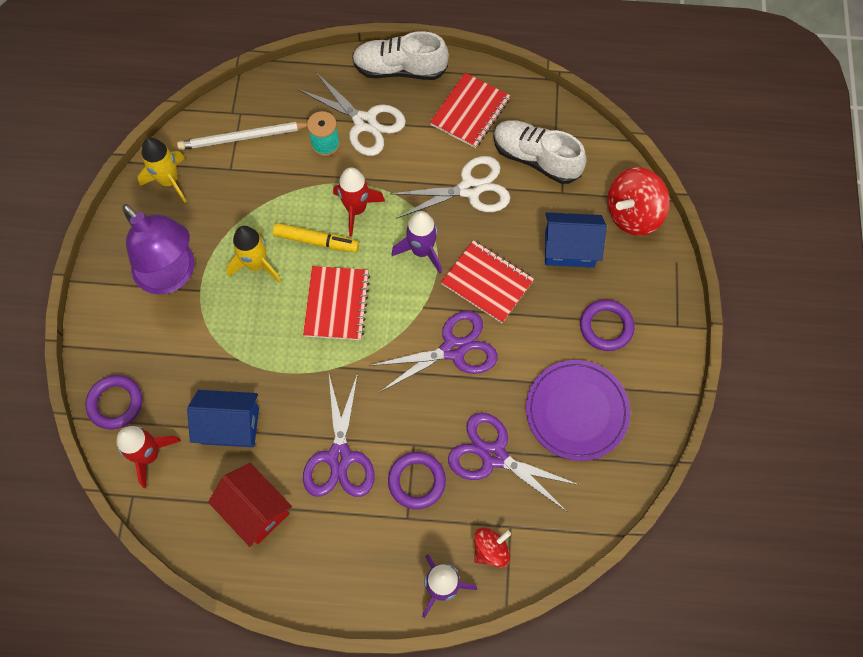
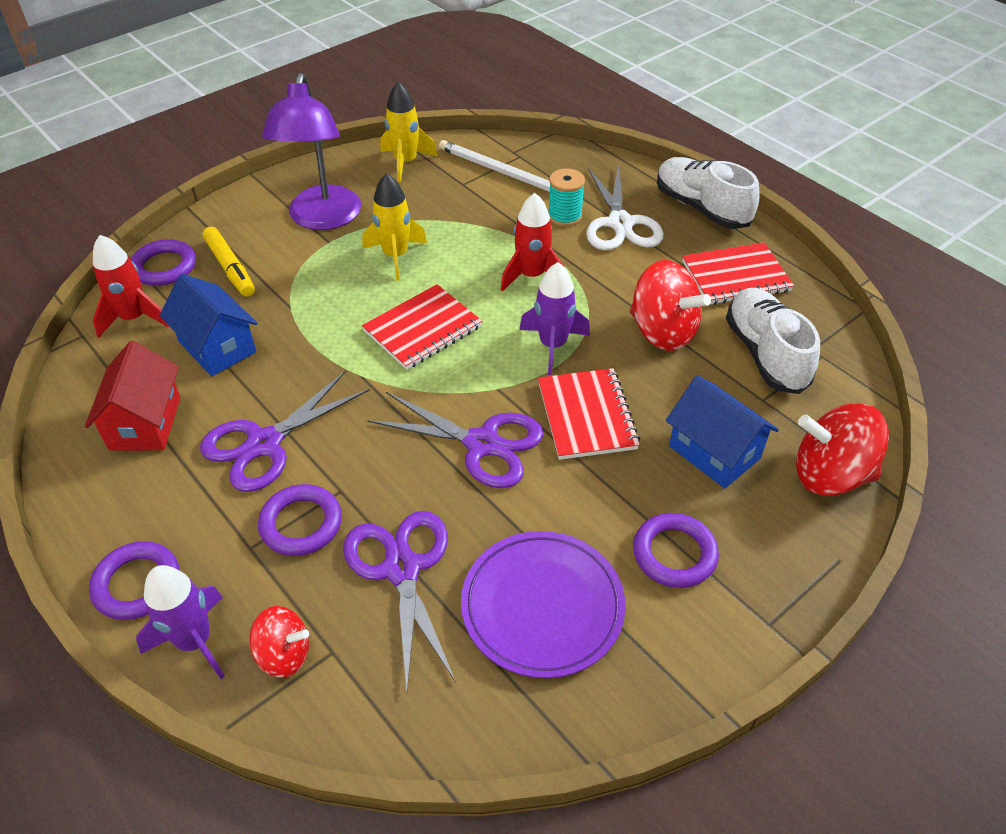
camera: 45 degrees right, 20 degrees down
(316, 241) = (466, 274): yellow marker -> yellow marker (230, 268)
(376, 591) = (137, 584): none -> purple ring
(470, 189) = (662, 332): white scissors -> red spinning top

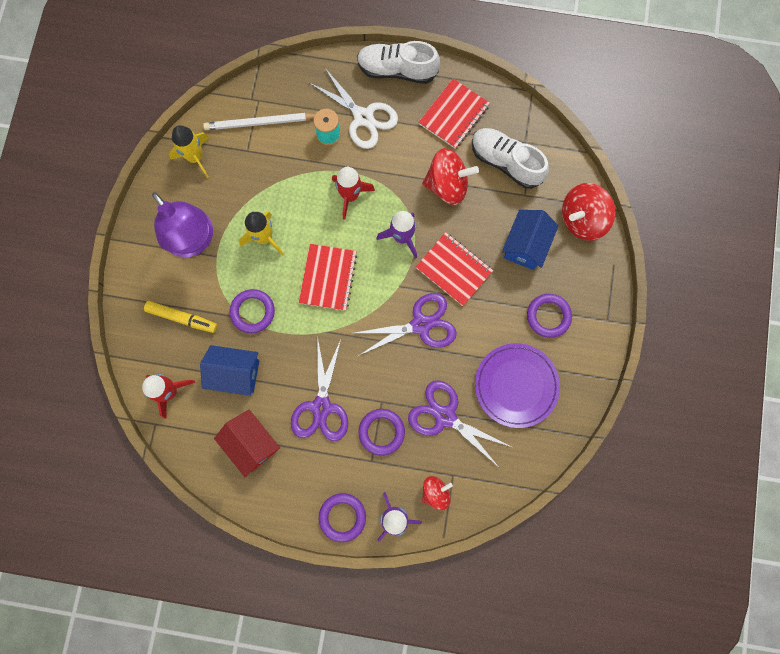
camera: 40 degrees left, 30 degrees up
(164, 267) = (144, 347): purple ring -> purple ring (252, 312)
(714, 452) = (525, 246): blue house -> blue house turned 75 degrees counterclockwise

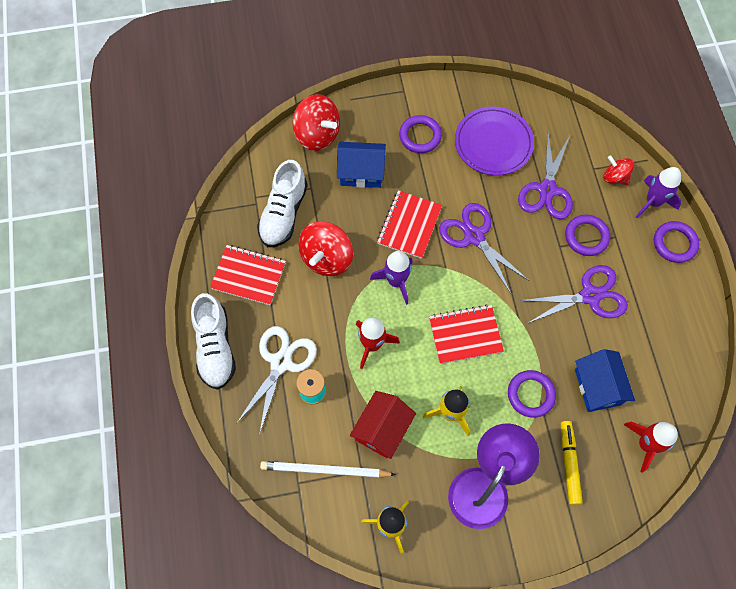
camera: 110 degrees left, 10 degrees down
(251, 444) = (654, 345): red house -> red house (382, 429)
(259, 123) = (324, 470): white pencil -> white pencil turned 120 degrees clockwise
(447, 185) = (327, 258): red spinning top -> red spinning top turned 135 degrees counterclockwise

